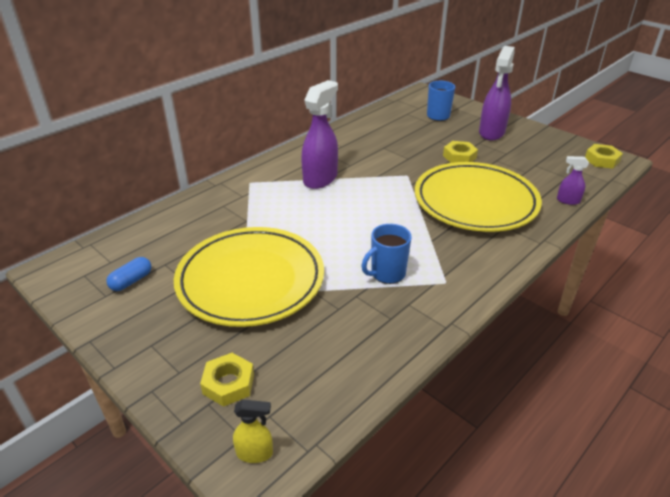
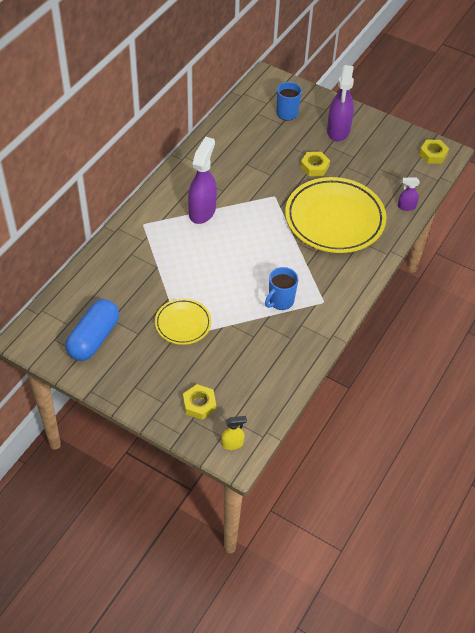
camera: 15 degrees left, 15 degrees up
(131, 281) = (94, 338): blue capsule -> blue capsule, size x2.01
(251, 281) = (183, 323): yellow plate -> yellow plate, size x0.51

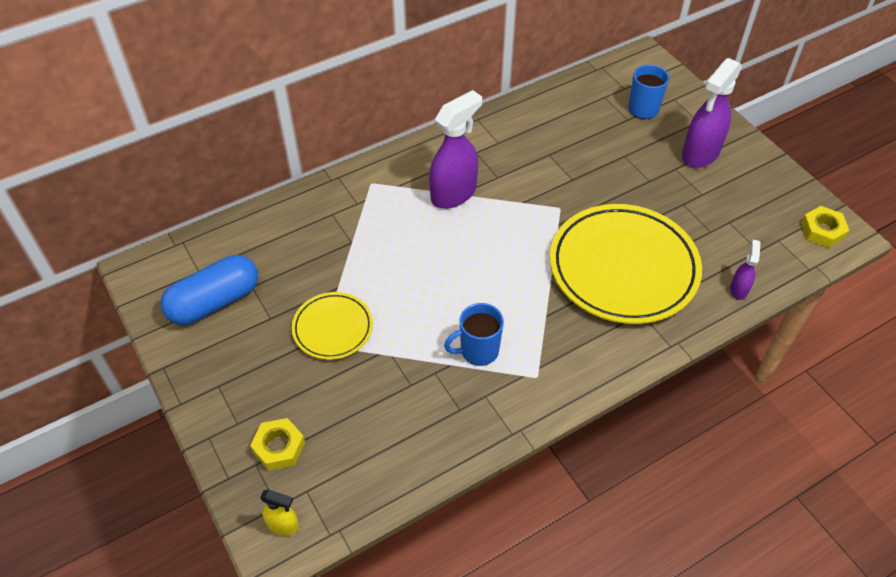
camera: 30 degrees right, 0 degrees up
(314, 167) = (638, 189): yellow nut -> none
(406, 207) = (739, 289): purple spray bottle -> purple spray bottle turned 75 degrees clockwise

